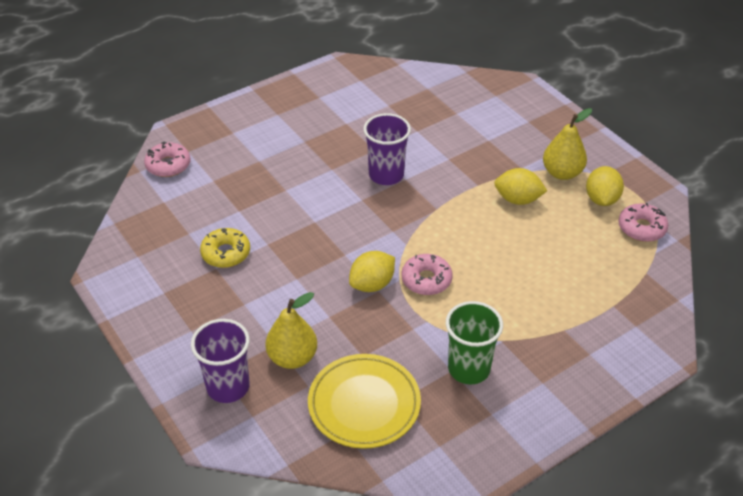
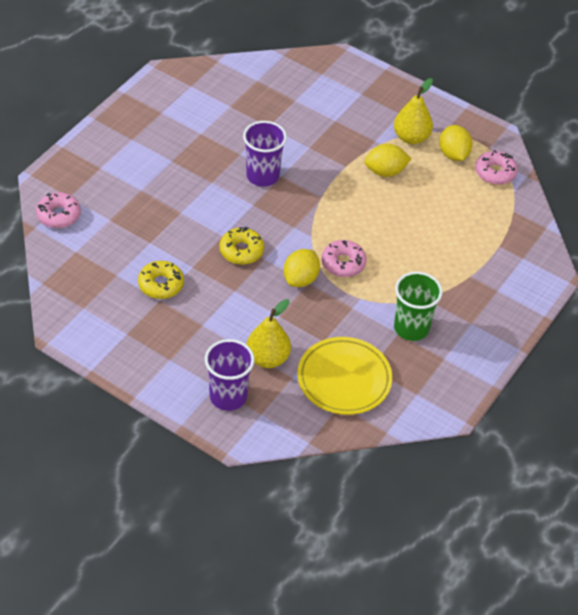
camera: 25 degrees left, 5 degrees up
(325, 241) = (241, 251): none -> yellow donut

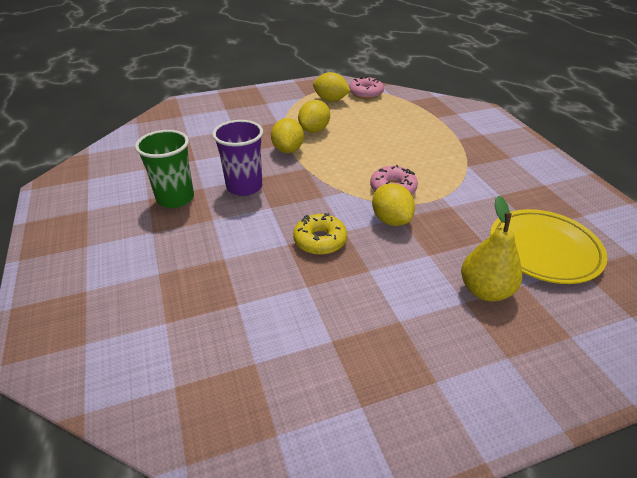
camera: 50 degrees left, 10 degrees down
(58, 215) = (98, 371): pink donut -> none
(161, 284) = (308, 327): yellow donut -> none
(228, 396) = (530, 353): purple cup -> none
(337, 172) = (288, 150): none -> yellow lemon
(411, 137) = (294, 108): yellow pear -> none
(411, 328) = (498, 186): green cup -> green cup (175, 198)

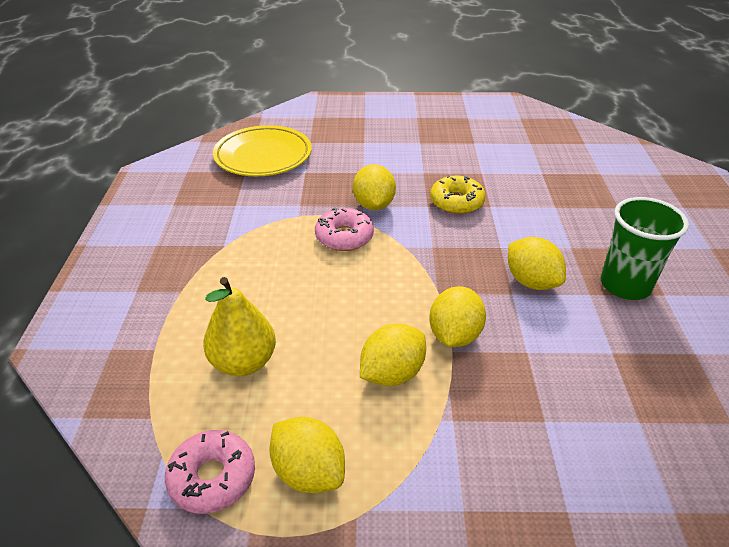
camera: 160 degrees left, 0 degrees up
(244, 187) = (531, 281): purple cup -> yellow lemon
(485, 290) = (342, 144): yellow pear -> yellow pear (243, 362)

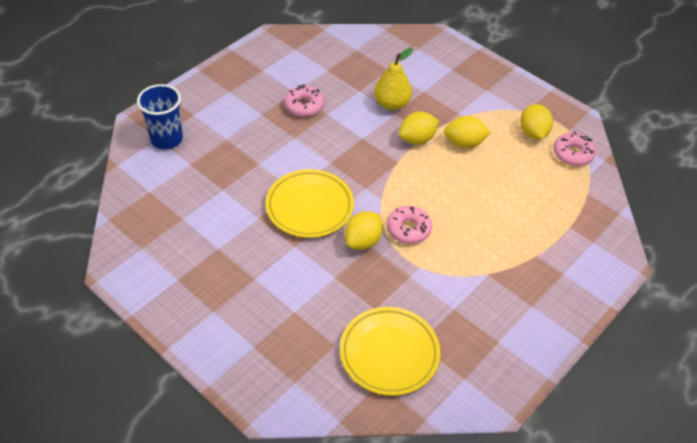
camera: 140 degrees left, 10 degrees up
(243, 362) = (528, 191): yellow pear -> yellow pear (391, 104)
(456, 202) = (309, 207): yellow donut -> yellow plate
(531, 281) = (344, 136): yellow lemon -> none
(625, 285) = (304, 106): green cup -> pink donut
(654, 177) = (166, 139): none -> blue cup

